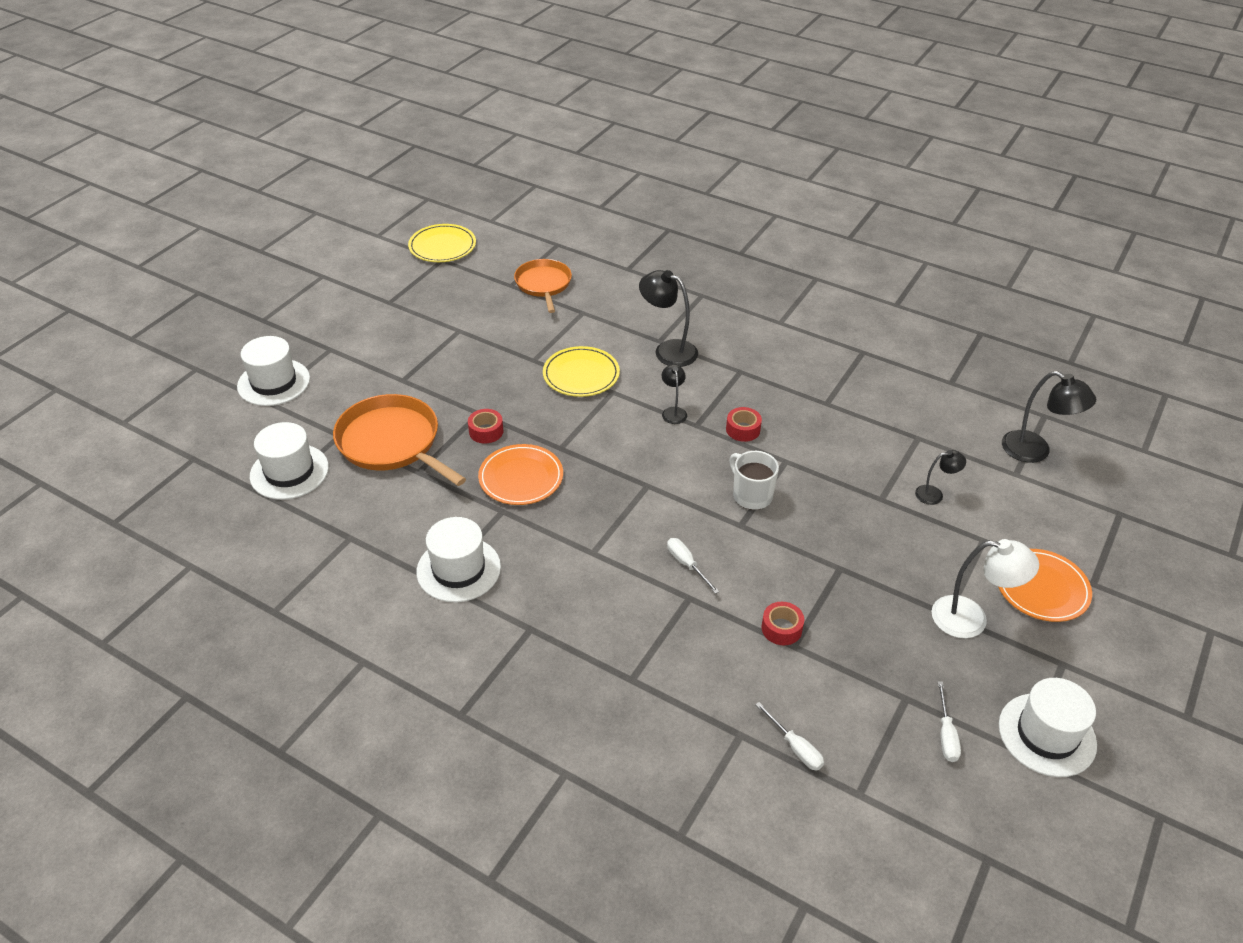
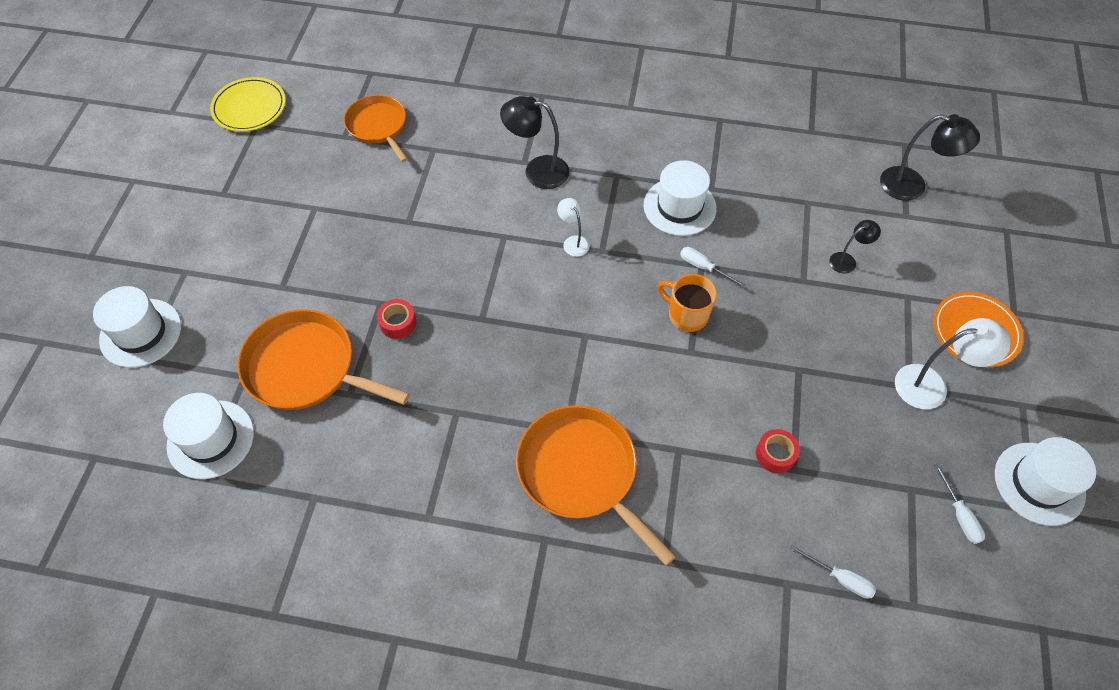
camera: 20 degrees left, 15 degrees up
(458, 569) = (443, 496): white hat -> white hat (679, 207)
(521, 478) = (458, 367): orange plate -> none
(581, 375) = (464, 225): yellow plate -> none
(590, 588) = (581, 472): none -> orange pan
(673, 411) = (573, 242): black lamp -> white lamp
(687, 564) = (660, 413): white screwdriver -> white screwdriver (704, 267)
(743, 429) = (647, 242): red tape -> none
(751, 495) = (686, 315): white mug -> orange mug

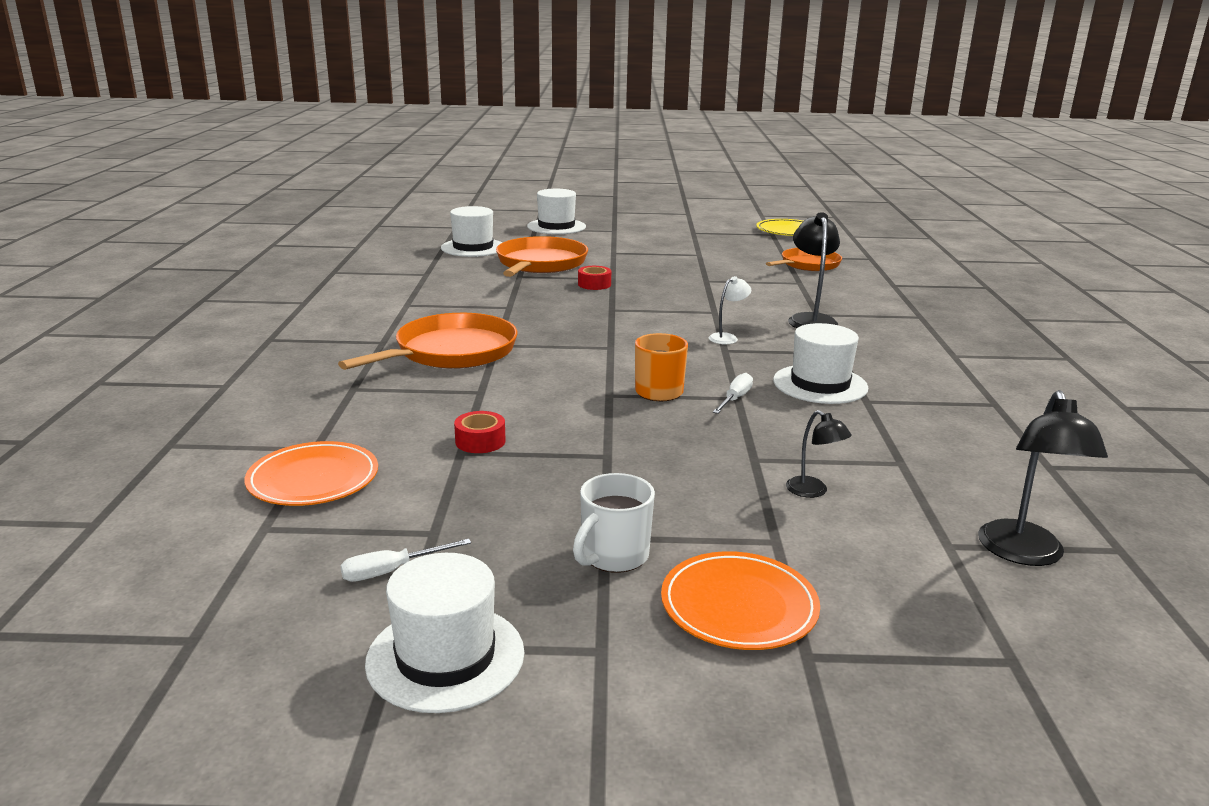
camera: 80 degrees right, 35 degrees down
(840, 578) = (313, 479): white screwdriver -> orange plate
(931, 385) = (613, 556): white lamp -> white mug

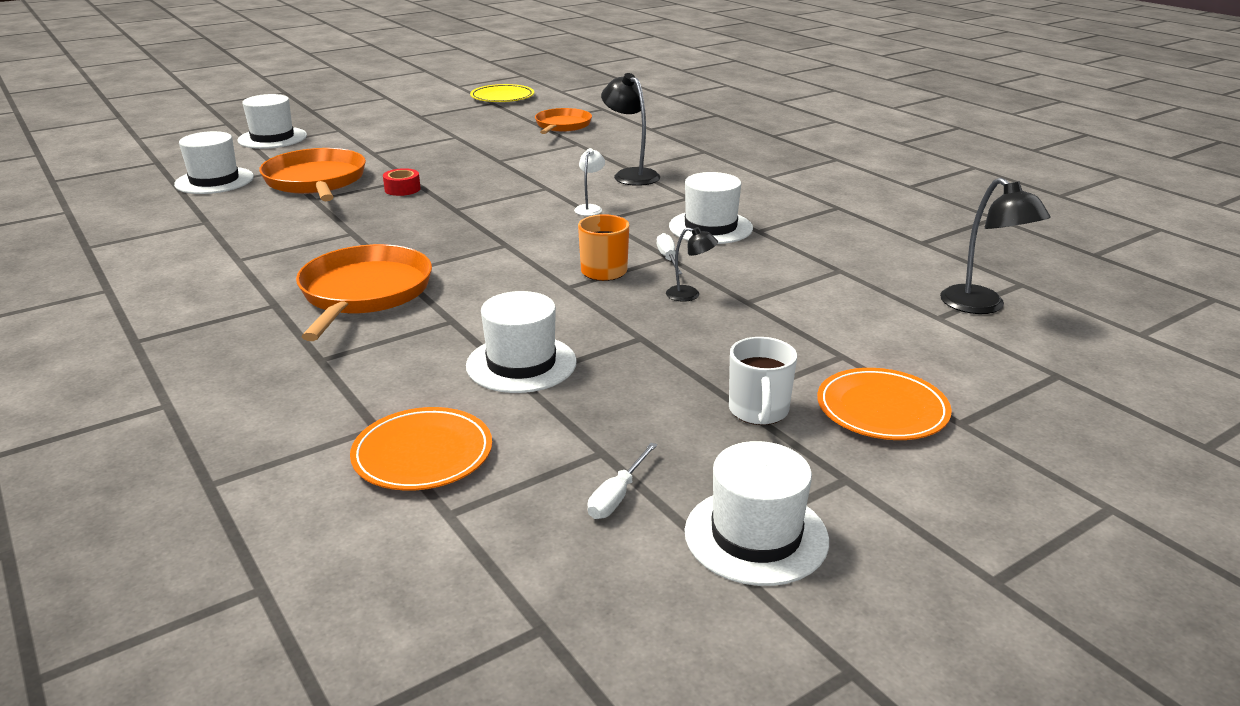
camera: 35 degrees left, 5 degrees up
(480, 441) = (521, 364): red tape -> white hat
(813, 491) = (816, 311): black lamp -> black lamp (690, 295)

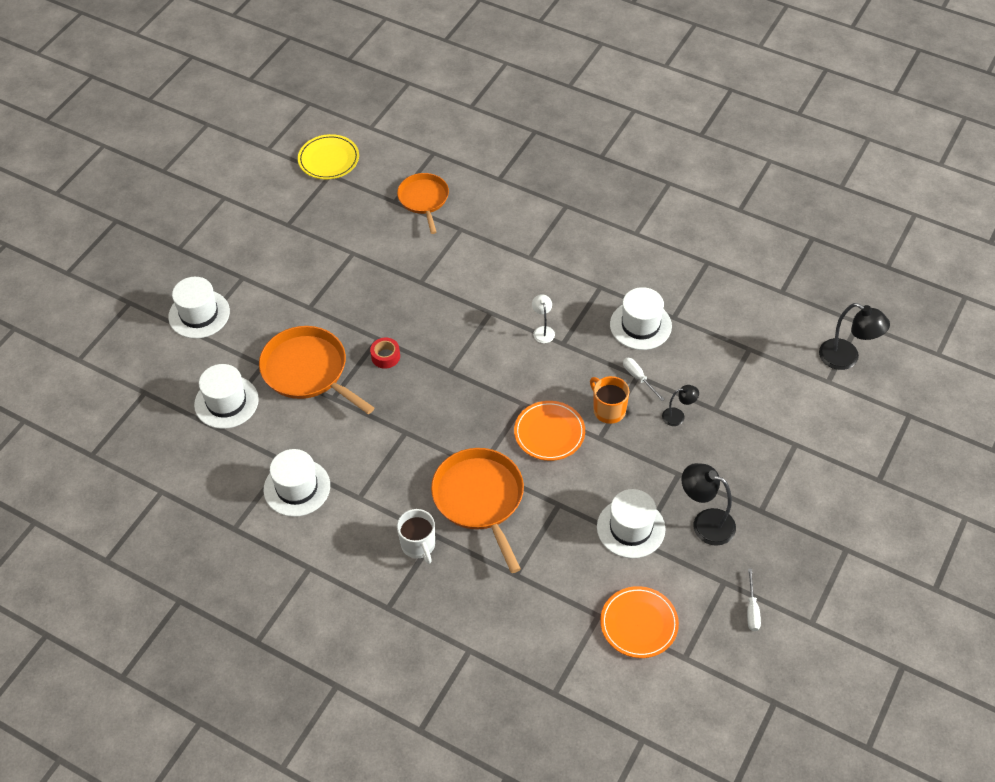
camera: 25 degrees left, 25 degrees up
(631, 175) = (537, 267): black lamp -> black lamp (705, 523)
(756, 536) = (827, 607): white hat -> white hat (297, 488)
(758, 411) = (779, 514): white mug -> white mug (418, 545)
(882, 409) = (837, 485): orange plate -> orange plate (549, 433)

